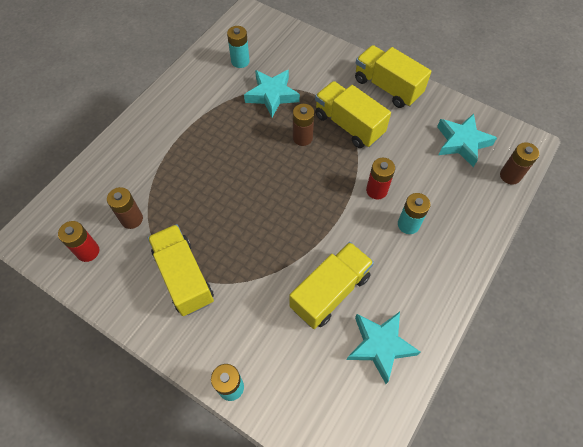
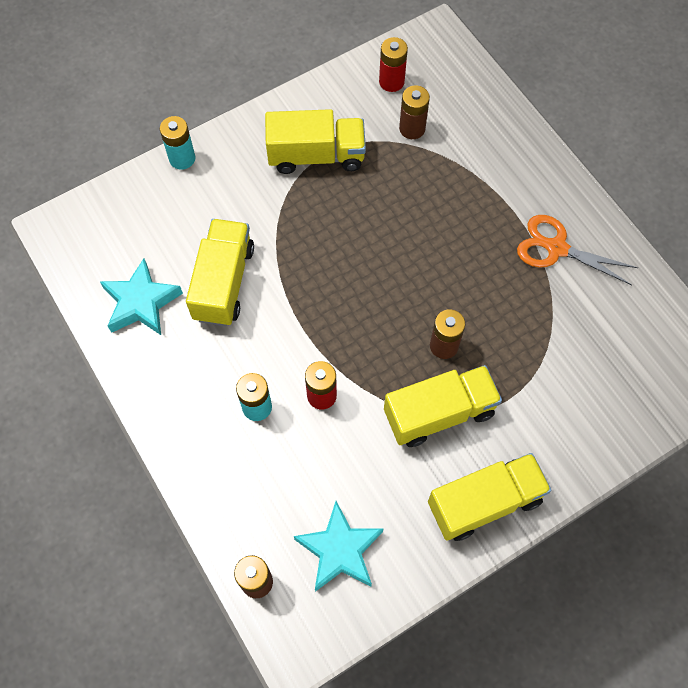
camera: 115 degrees right, 5 degrees up
(200, 103) = (556, 248): none -> orange scissors
(240, 61) = (617, 323): turquoise battery -> none
(272, 95) = (534, 339): turquoise star -> none
(330, 292) = (223, 283): yellow truck -> yellow truck turned 150 degrees counterclockwise

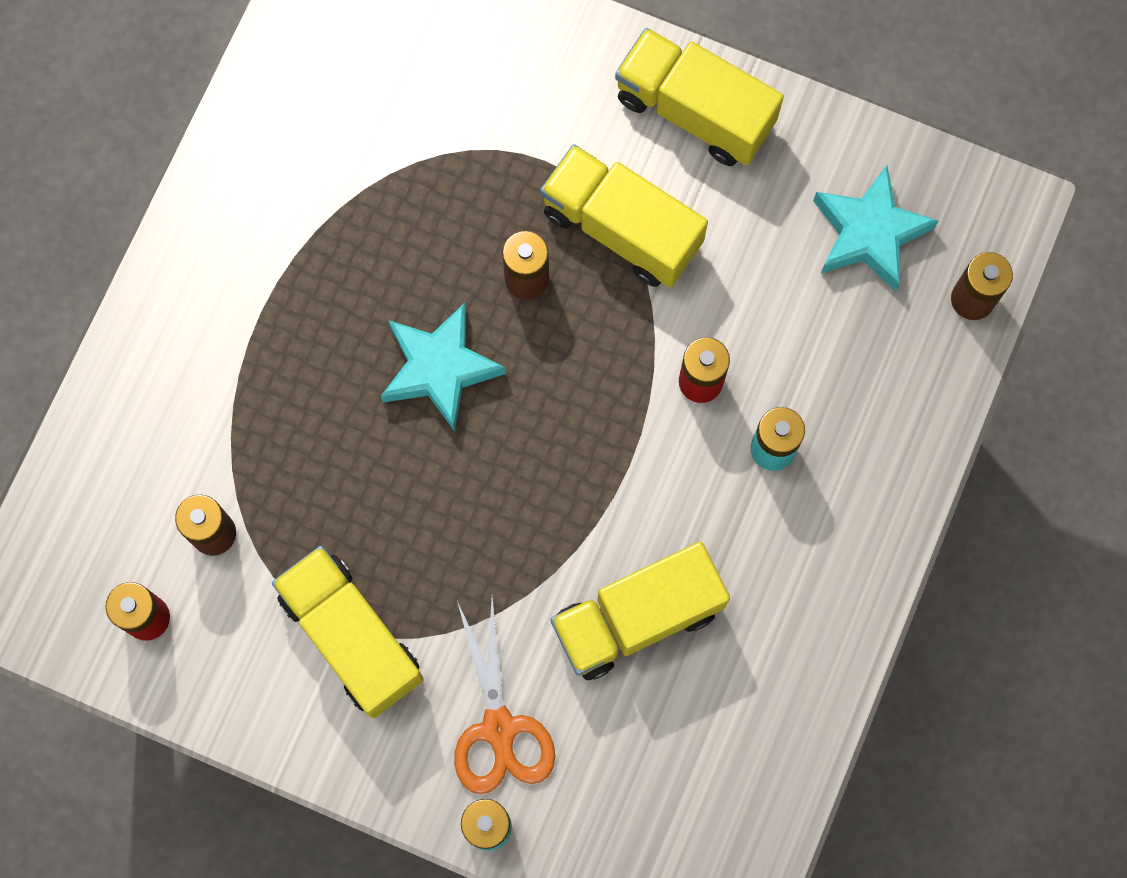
camera: 125 degrees left, 10 degrees up
(141, 302) = (743, 705): turquoise star -> turquoise star (439, 368)
(556, 248) = (283, 224): orange scissors -> orange scissors (499, 728)

